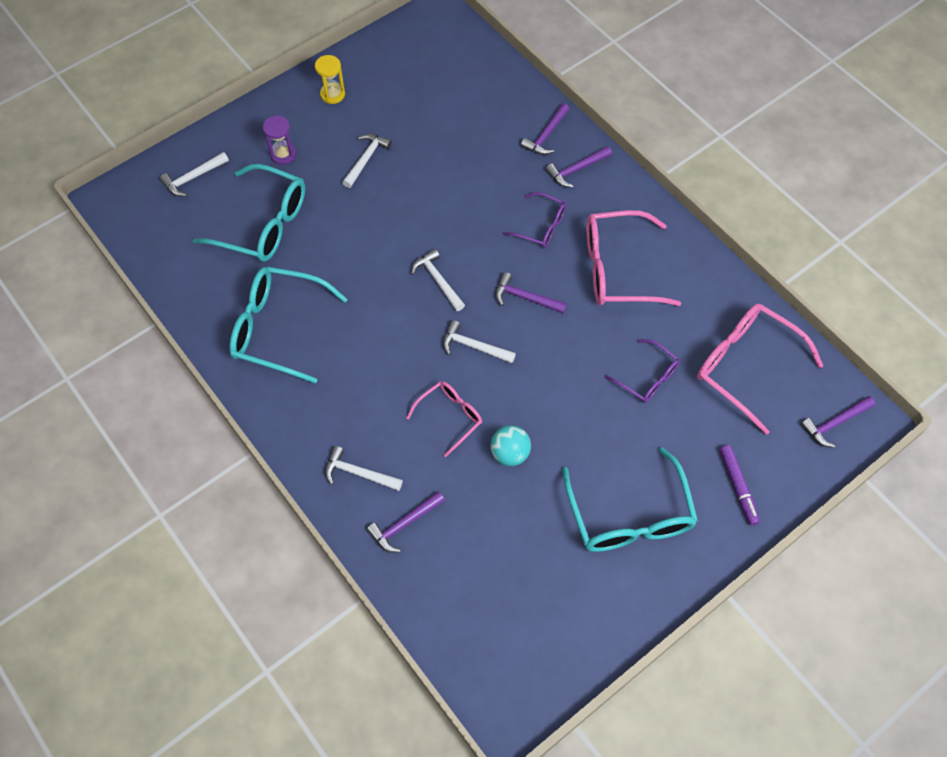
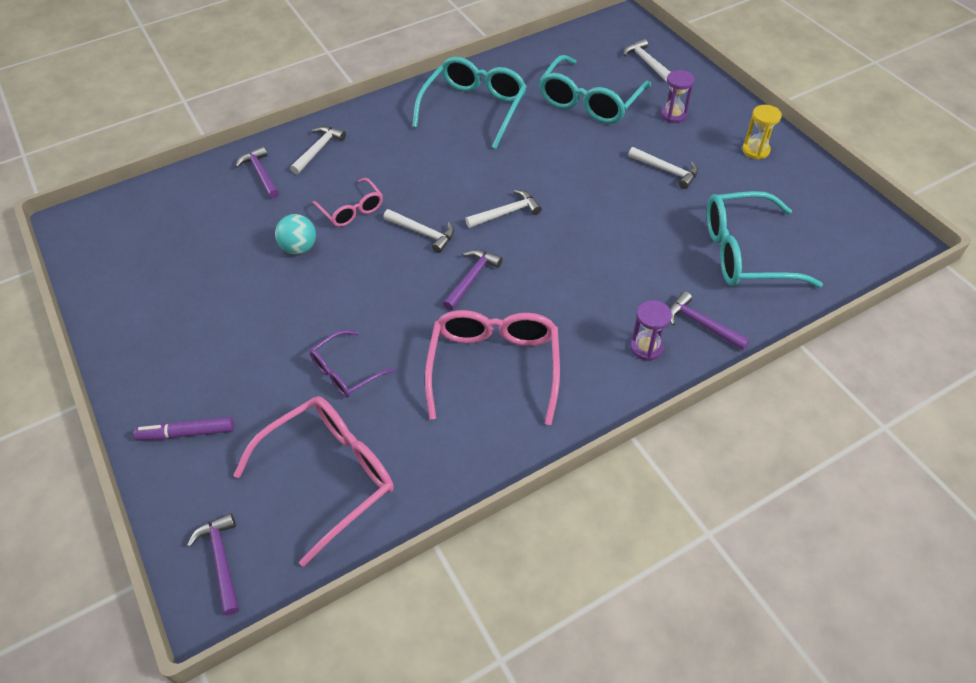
camera: 100 degrees right, 10 degrees down
(474, 346) = (423, 233): white hammer -> white hammer turned 90 degrees clockwise
(541, 226) = (564, 303): purple glasses -> none
(576, 170) = (646, 347): purple hammer -> purple hourglass
(629, 515) = (199, 330): turquoise glasses -> turquoise glasses (745, 253)

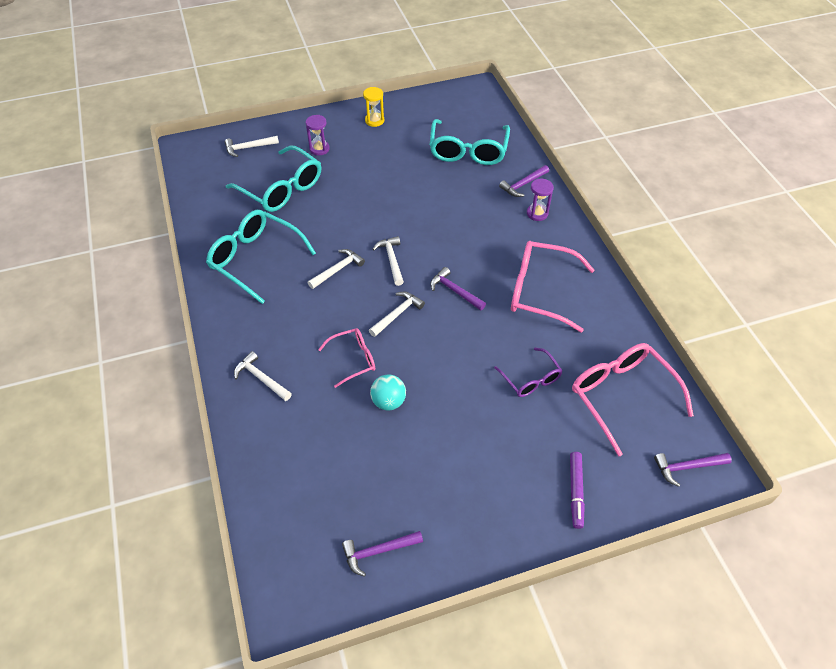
camera: 80 degrees left, 0 degrees up
(261, 174) = (277, 428): purple hammer -> purple hammer (378, 551)
(666, 170) = (377, 166): white hammer -> white hammer (337, 270)

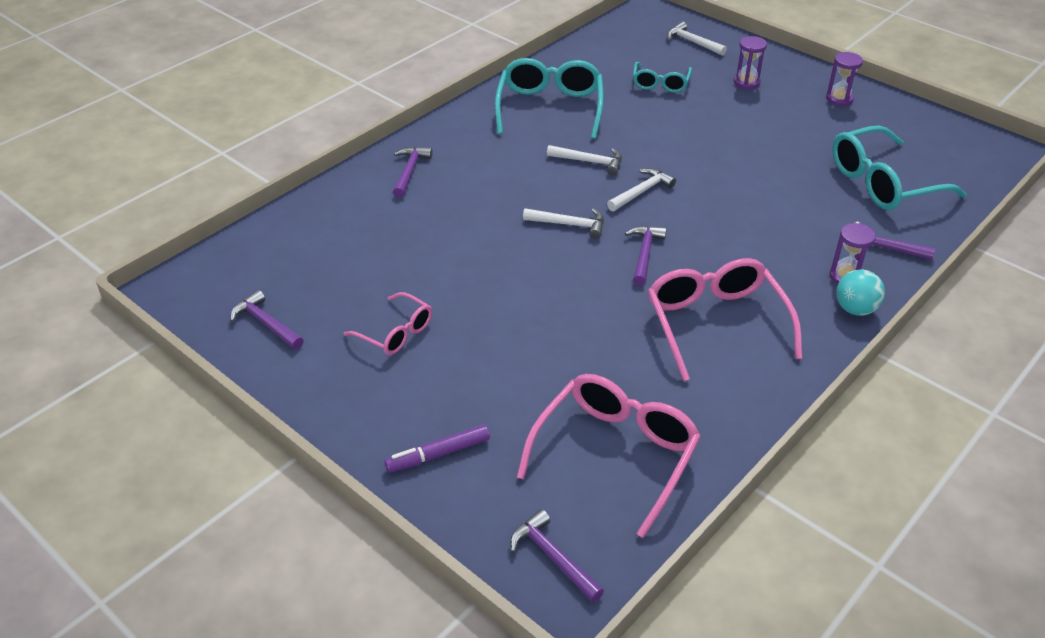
camera: 60 degrees right, 10 degrees down
(261, 378) = (409, 171): white hammer -> purple hammer
(281, 188) = (660, 83): turquoise glasses -> turquoise glasses, size x0.56
(353, 359) = (481, 218): pink glasses -> pink glasses (395, 332)
(374, 121) = (839, 99): yellow hourglass -> purple hourglass
(388, 401) = (448, 262): turquoise ball -> turquoise ball (855, 309)
(530, 379) = (571, 361): purple glasses -> none

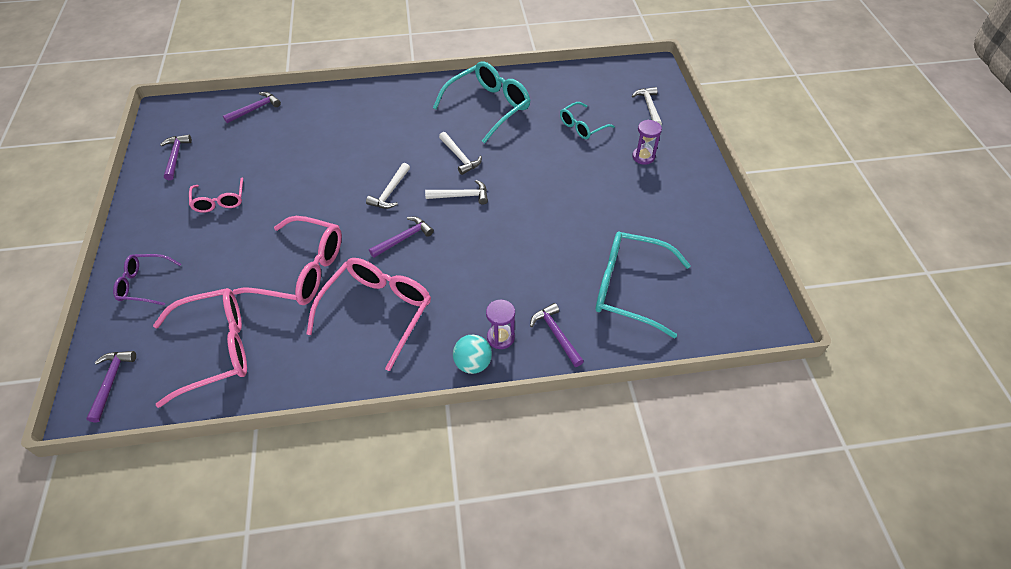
camera: 40 degrees right, 10 degrees up
(409, 171) = (356, 106): purple hammer -> purple hammer (255, 109)
(438, 454) = (144, 284): purple marker -> purple glasses
(569, 224) = (390, 192): white hammer -> white hammer turned 60 degrees clockwise
(591, 337) = (302, 271): none -> pink glasses
(839, 99) = (694, 206): purple hourglass -> none

